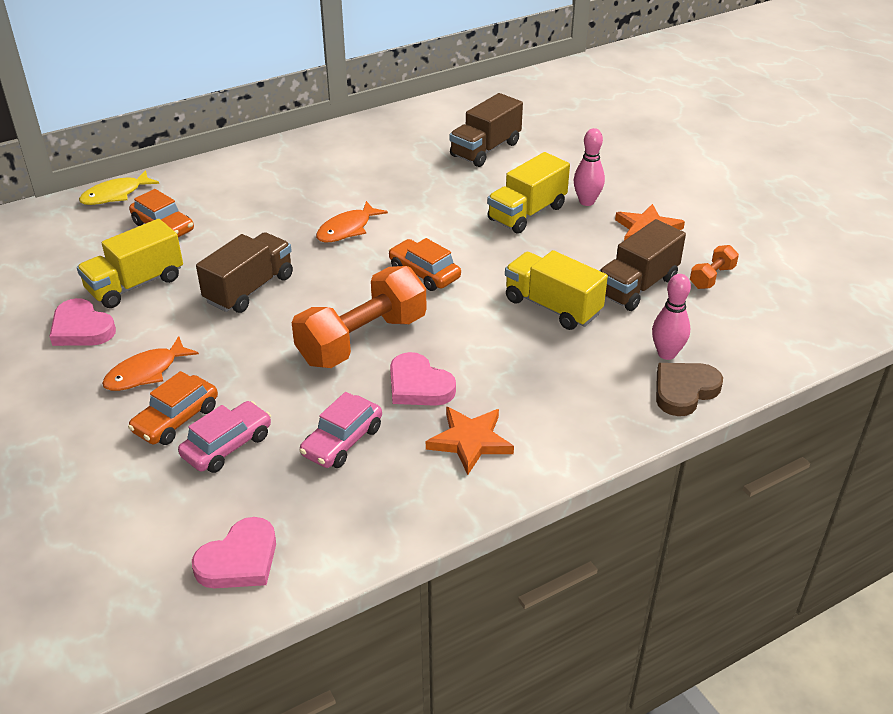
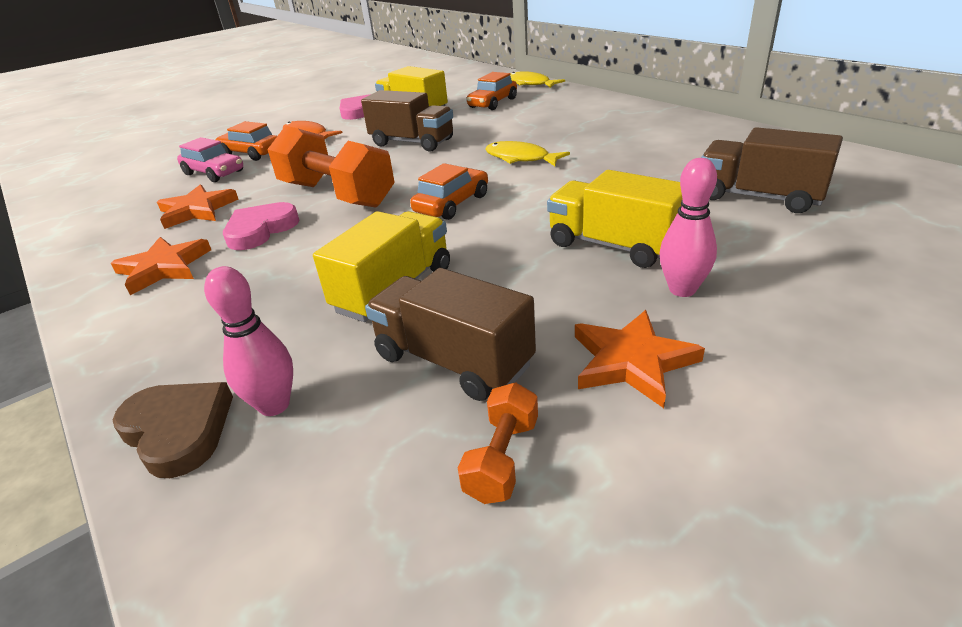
camera: 85 degrees right, 5 degrees down
(239, 560) = (90, 199): pink heart -> none
(342, 441) = (197, 210): pink car -> orange star
(347, 229) = (520, 158): orange fish -> yellow fish
(712, 277) = (502, 458): orange dumbbell -> orange dumbbell turned 75 degrees clockwise

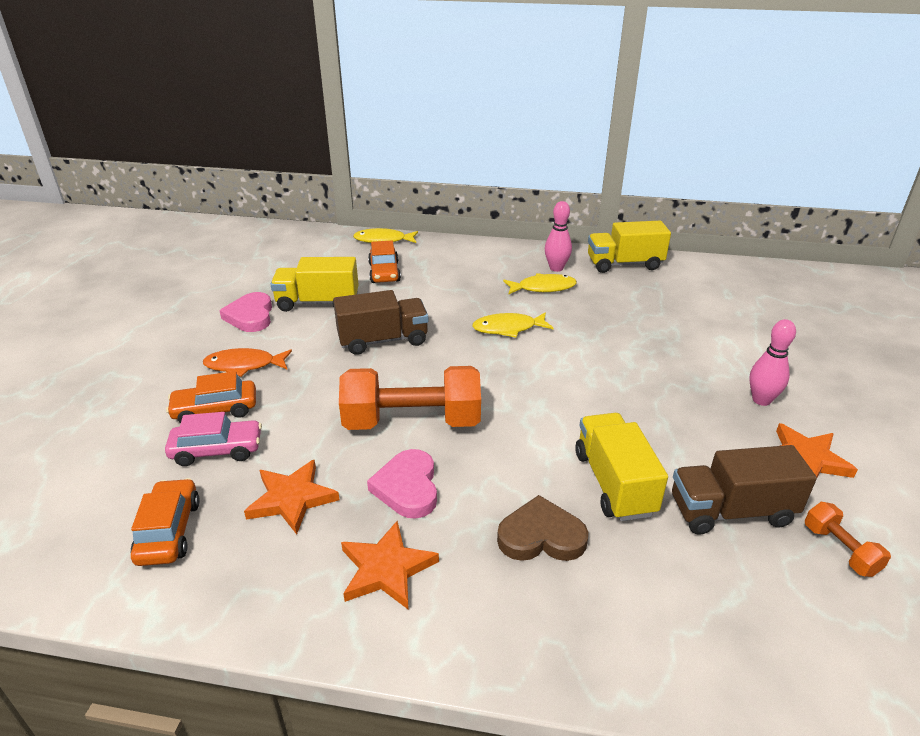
camera: 45 degrees left, 0 degrees up
(178, 430) = (667, 665): brown heart -> brown heart (541, 536)
(274, 405) = (690, 606): pink bowling pin -> pink bowling pin (556, 268)
(452, 204) = (528, 392): orange car -> orange car (169, 531)
(609, 138) = (543, 288): none -> yellow fish
(613, 245) = (684, 384): yellow truck -> yellow truck (624, 264)
(759, 197) = (704, 314): brown truck -> none

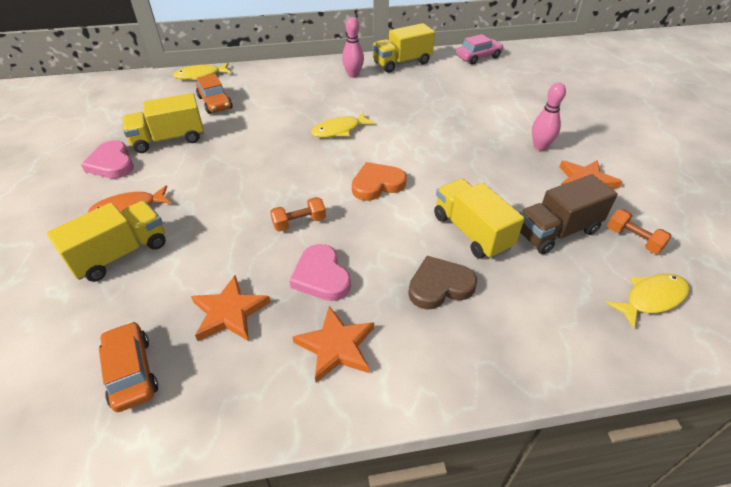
camera: 20 degrees left, 10 degrees up
(215, 410) = (120, 254): orange car -> yellow truck
(217, 450) = (140, 289): pink car -> pink car (478, 57)
(383, 340) = (242, 160): brown truck -> none
(412, 422) = (299, 222): orange dumbbell -> orange dumbbell, size x0.46
(523, 400) = (377, 184): none -> orange heart
(543, 288) = (350, 92): yellow fish -> yellow fish (651, 299)

